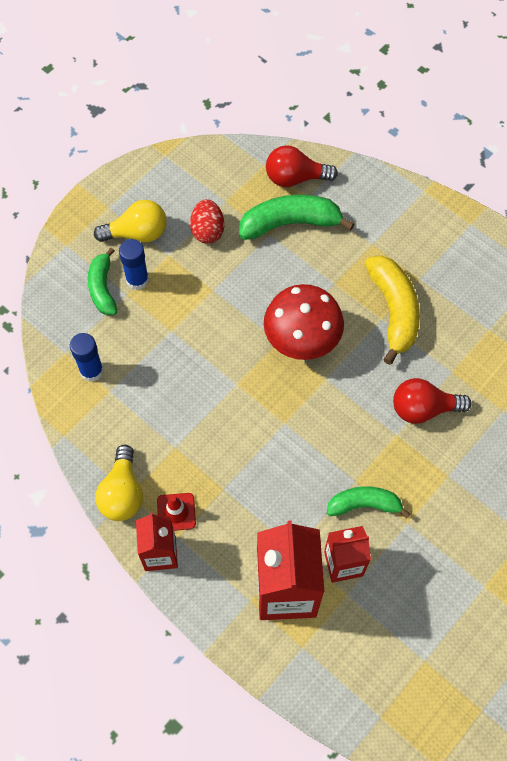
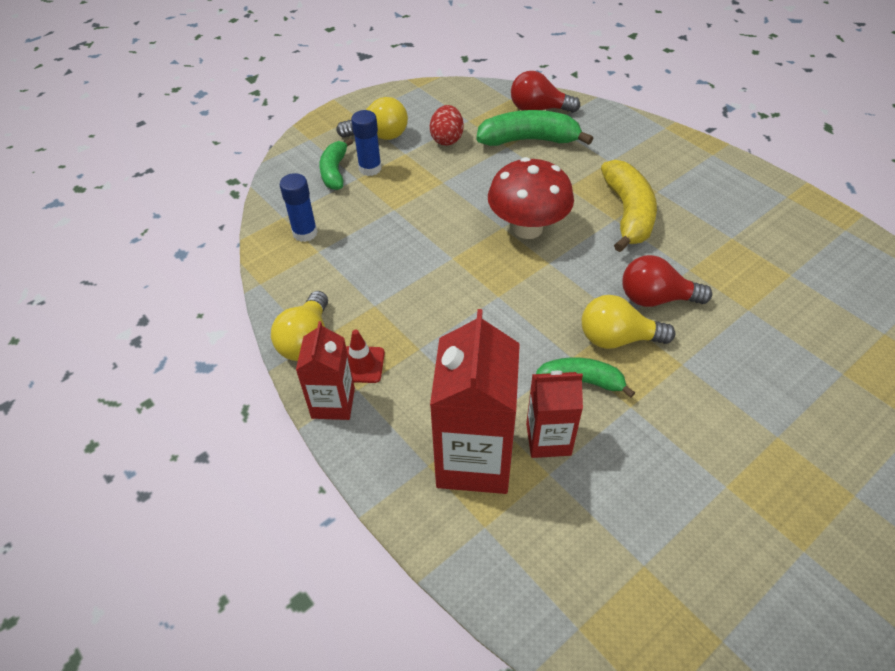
camera: 10 degrees right, 15 degrees down
(392, 456) = (617, 338): none -> yellow light bulb

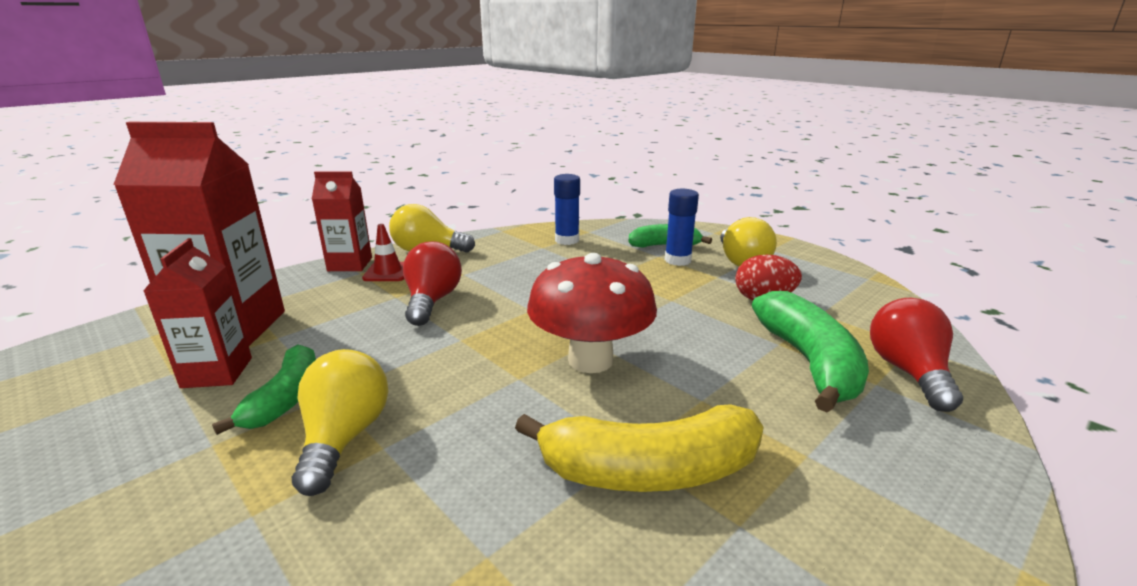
camera: 85 degrees right, 25 degrees down
(656, 298) = (416, 492): red light bulb -> red light bulb (432, 301)

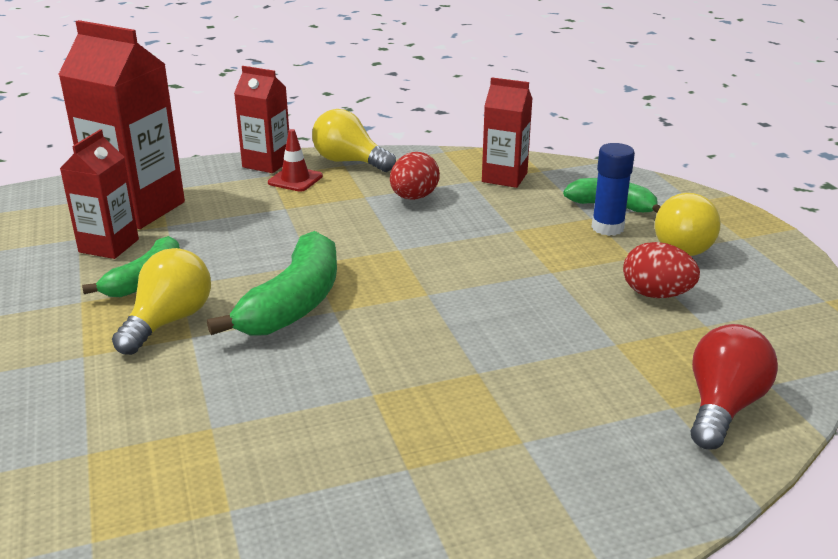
camera: 25 degrees right, 5 degrees up
(432, 301) = (314, 220): red light bulb -> none
(508, 267) = (414, 197): none -> red egg
(567, 240) = (504, 177): blue glue stick -> red carton
(590, 360) = (410, 311): red mushroom -> none
(649, 470) = (374, 411): yellow banana -> none
(808, 362) = (624, 369): green banana -> green banana (293, 303)

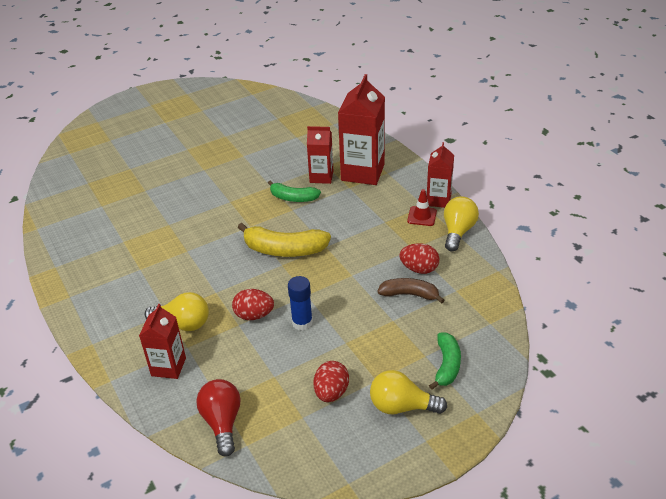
camera: 80 degrees right, 10 degrees up
(169, 321) = (260, 216): yellow light bulb -> yellow light bulb (183, 323)
(293, 303) = (284, 250): green banana -> yellow banana
(459, 351) = (254, 315): none -> red egg
(465, 211) = (409, 295): none -> brown banana
(504, 177) = (468, 306): red carton -> red carton (168, 367)
(607, 228) = (412, 365): blue glue stick -> blue glue stick (302, 323)
(722, 407) = (222, 422): red light bulb -> red light bulb turned 120 degrees counterclockwise

